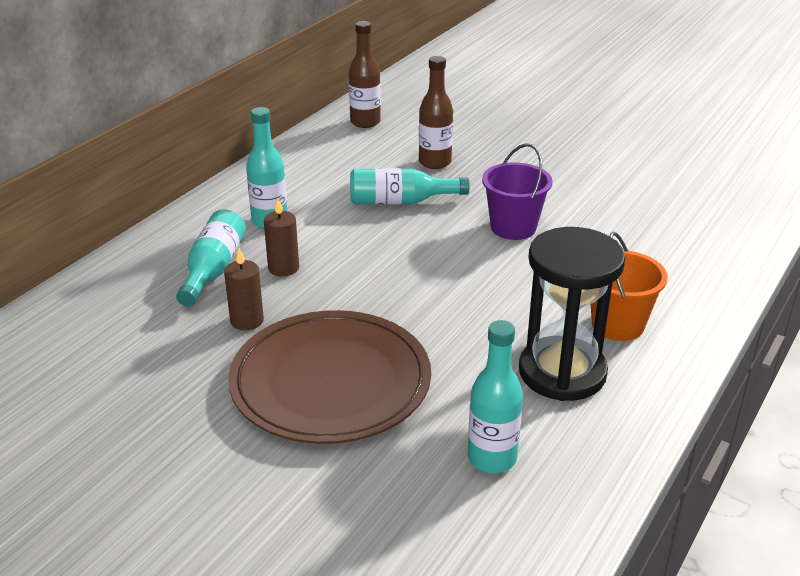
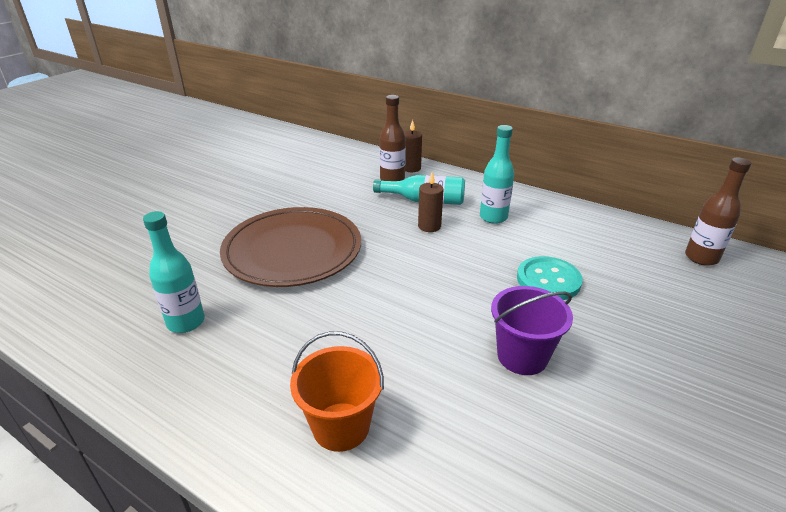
camera: 90 degrees right, 0 degrees up
(247, 321) = (365, 216): brown candle -> brown candle (411, 168)
(400, 201) = (548, 280): turquoise bottle -> turquoise button
(435, 162) = (640, 303): brown bottle -> brown bottle (392, 179)
(562, 372) = (273, 372): black hourglass -> none

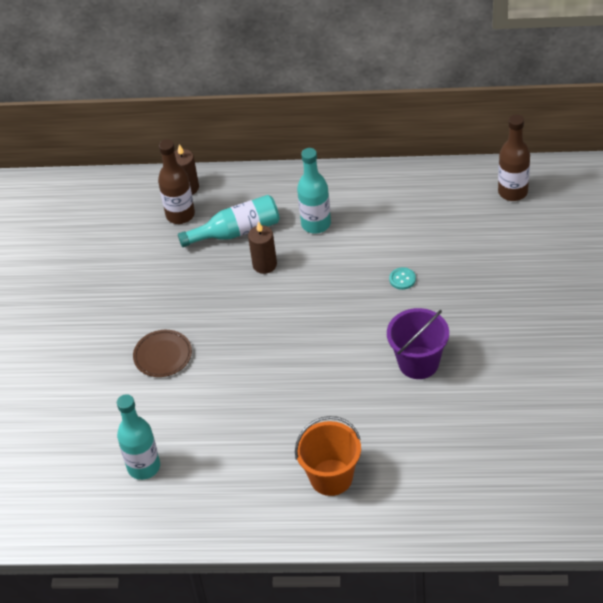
camera: 25 degrees left, 15 degrees up
(292, 250) = (163, 355): brown plate -> brown plate, size x0.42
(548, 280) = (402, 279): turquoise button -> turquoise button, size x0.45

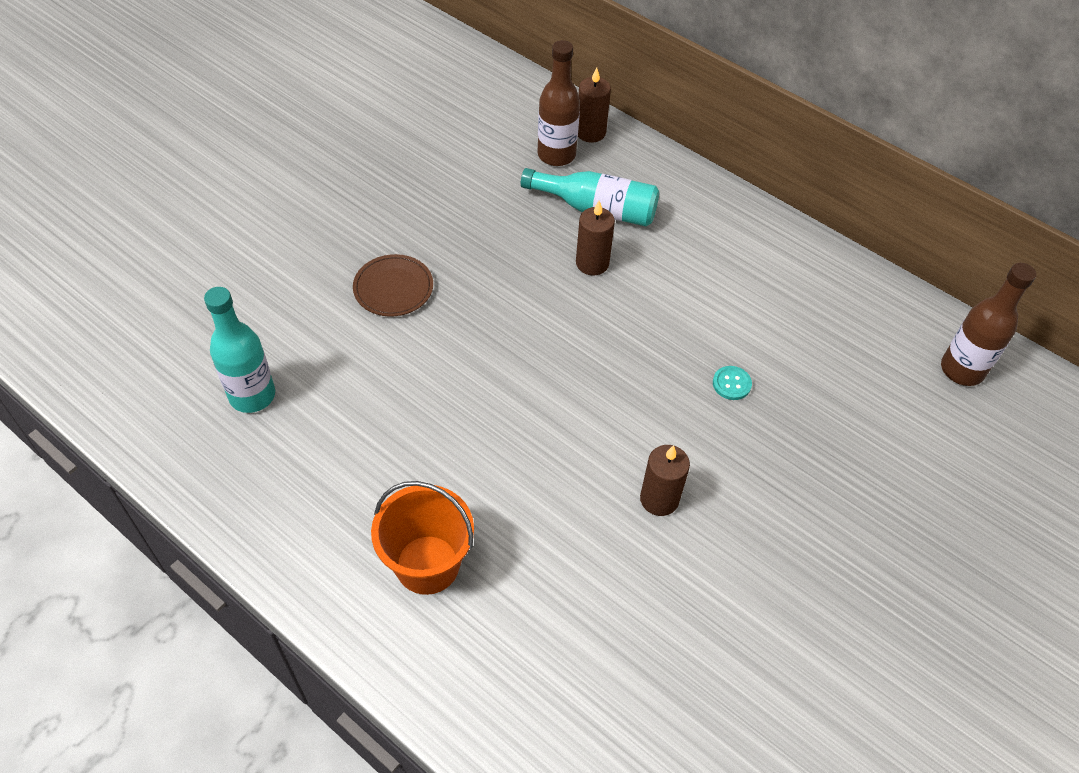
camera: 30 degrees right, 5 degrees up
(316, 224) = (690, 256): turquoise bottle -> none
(418, 363) = (659, 499): purple bucket -> brown candle

